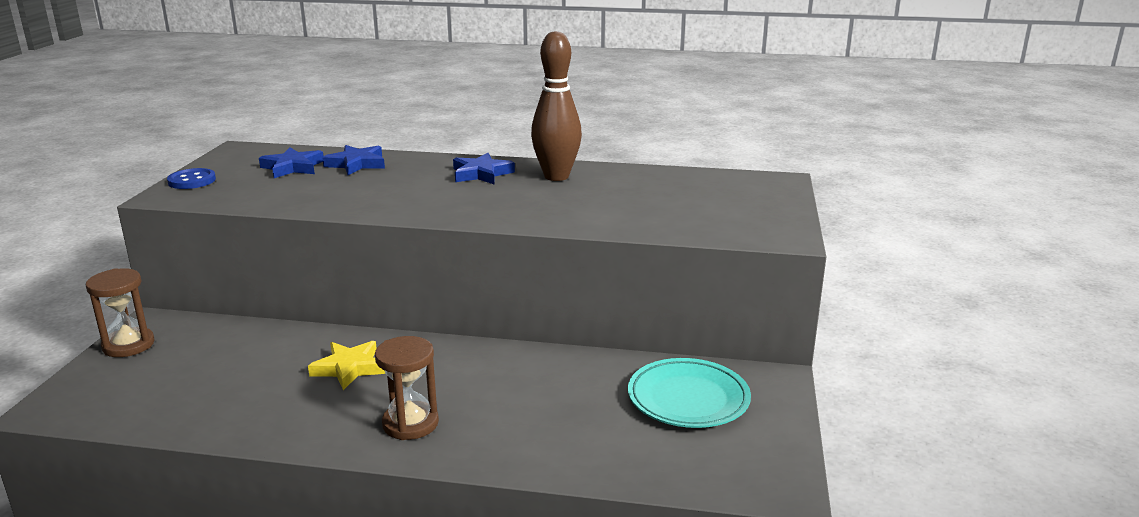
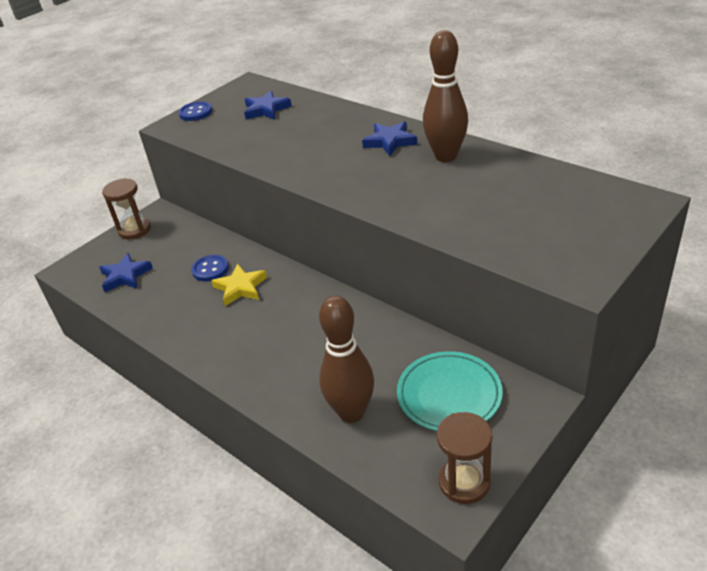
camera: 35 degrees right, 15 degrees up
(288, 360) = (210, 269): none -> blue button
(356, 164) = (310, 113): blue star -> blue star (125, 276)
(410, 423) = (244, 350): brown hourglass -> brown hourglass (464, 482)
(599, 442) = (351, 412): none -> brown bowling pin

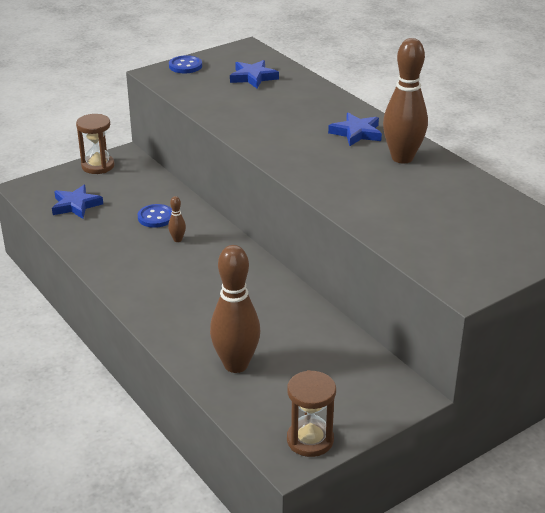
camera: 10 degrees right, 5 degrees down
(240, 287) = (177, 239): yellow star -> brown bowling pin
(449, 395) = (329, 372): turquoise plate -> none

